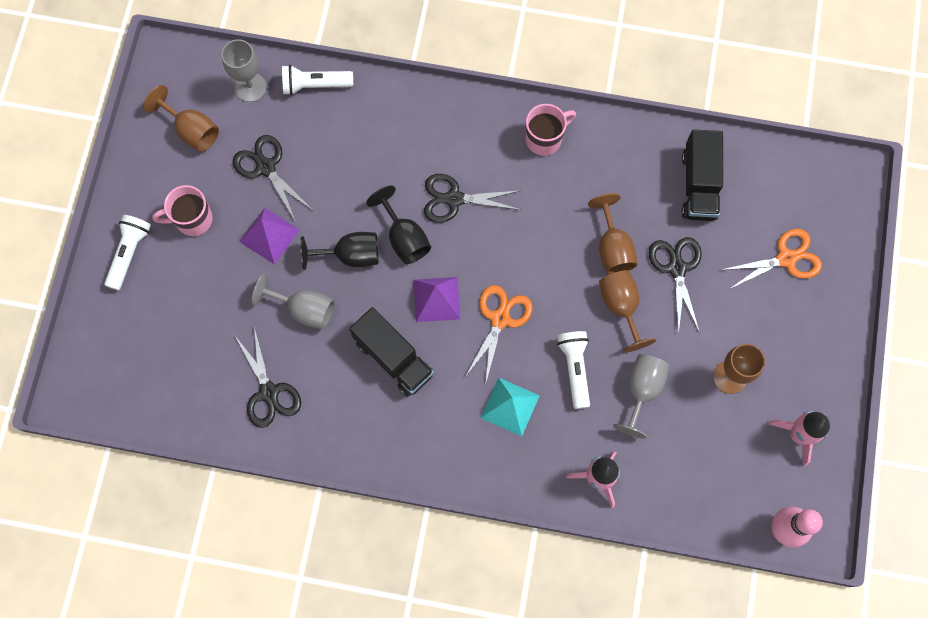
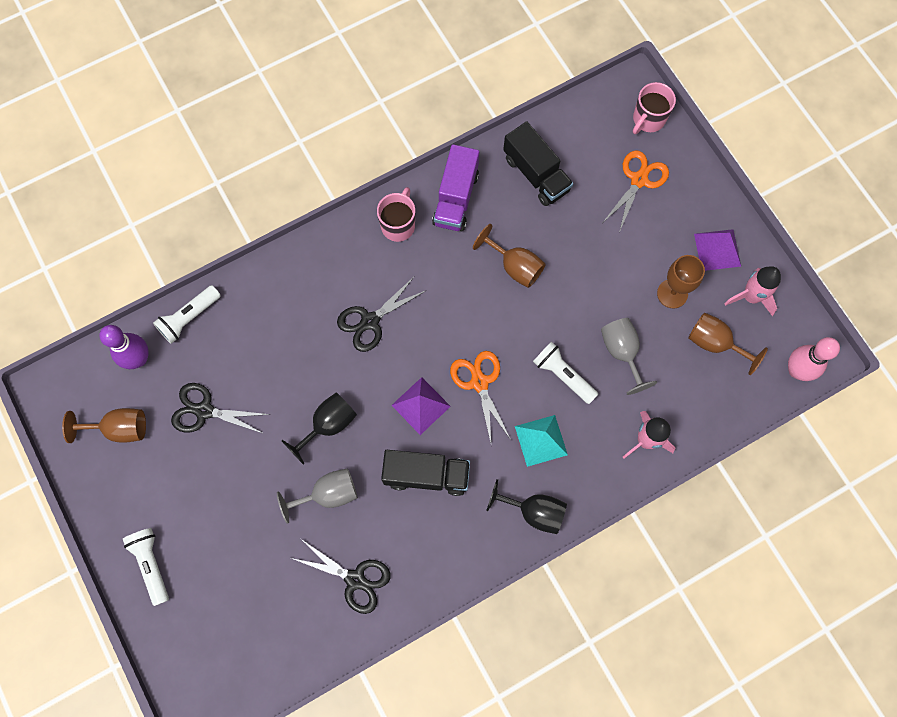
camera: 40 degrees left, 0 degrees up
(192, 219) = (180, 497): pink mug -> pink mug (648, 119)
(250, 87) = (138, 359): grey goblet -> purple bowling pin
(269, 235) = (252, 460): purple pyramid -> purple pyramid (717, 250)
(404, 238) = (357, 379): black goblet -> black goblet (534, 511)
(612, 153) = (456, 198): none -> purple truck
(621, 307) = (557, 304): brown goblet -> brown goblet (715, 343)
(677, 268) = (571, 245): black scissors -> none

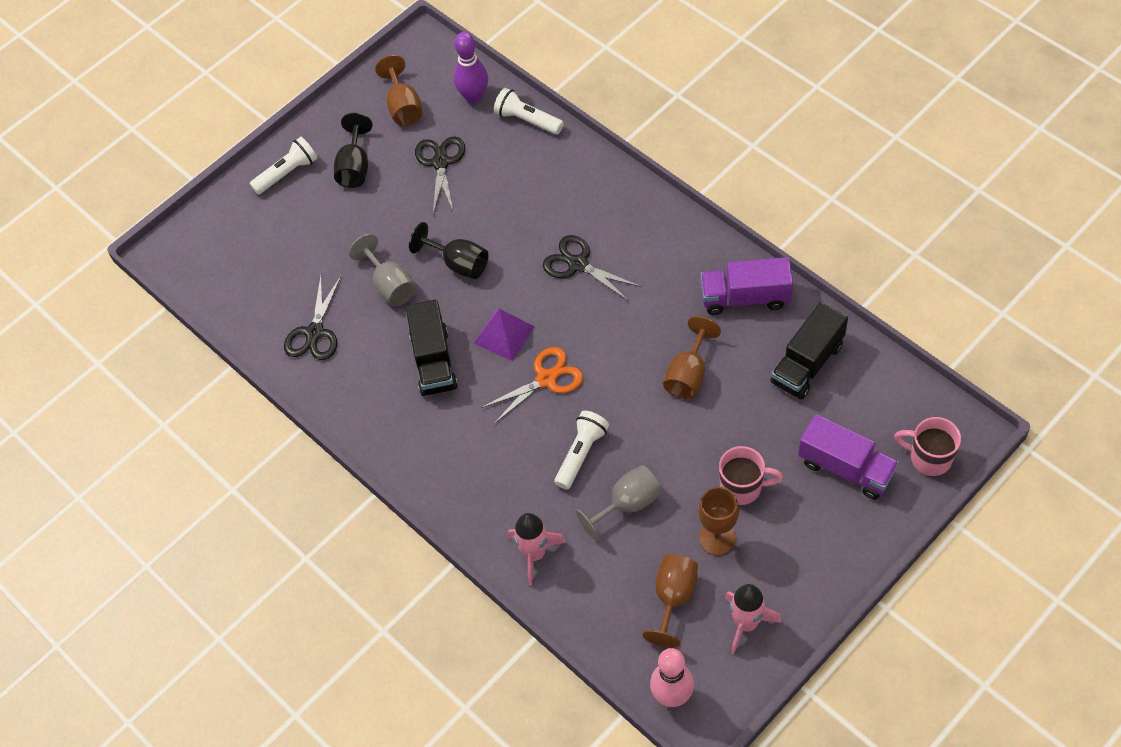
camera: 80 degrees right, 15 degrees down
(398, 225) = (693, 256): pink mug -> pink mug (742, 487)
(534, 511) = (424, 467): black goblet -> black goblet (355, 167)
(541, 440) = (502, 453): turquoise pyramid -> none
(639, 180) = (846, 468): orange scissors -> purple truck
(717, 250) = (791, 573): purple pyramid -> none

